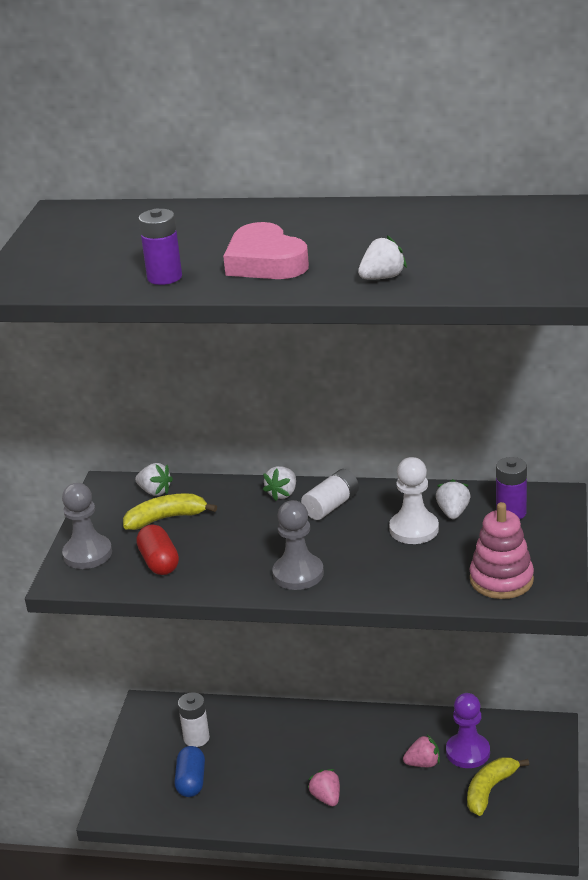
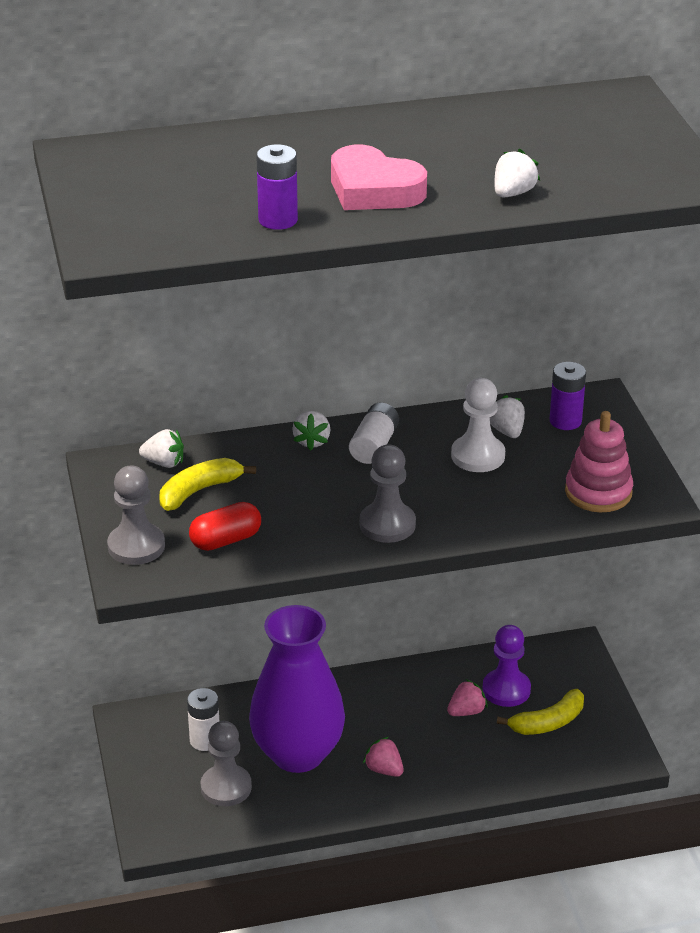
camera: 25 degrees left, 5 degrees up
(159, 562) = (226, 540): red capsule -> red capsule turned 75 degrees counterclockwise
(191, 781) = (226, 787): blue capsule -> grey pawn
(263, 767) = (298, 754): none -> purple vase
(490, 790) = (548, 722): yellow banana -> yellow banana turned 135 degrees counterclockwise

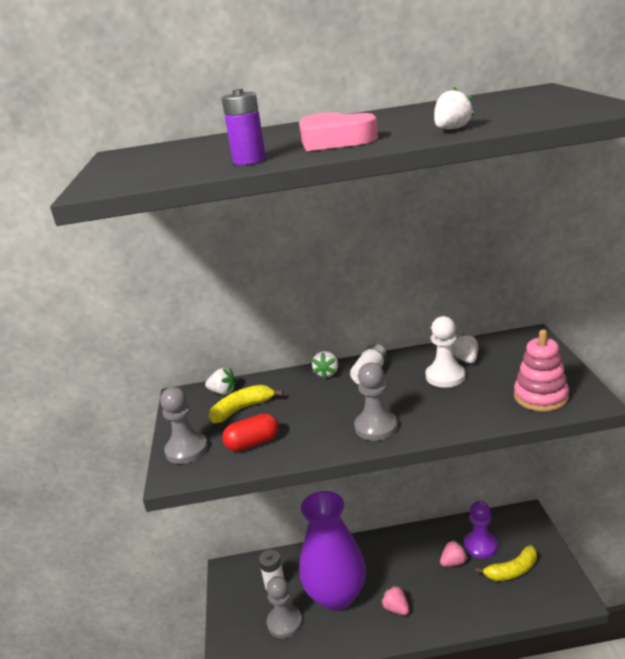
camera: 10 degrees right, 10 degrees down
(565, 421) = (508, 351): purple battery -> none

